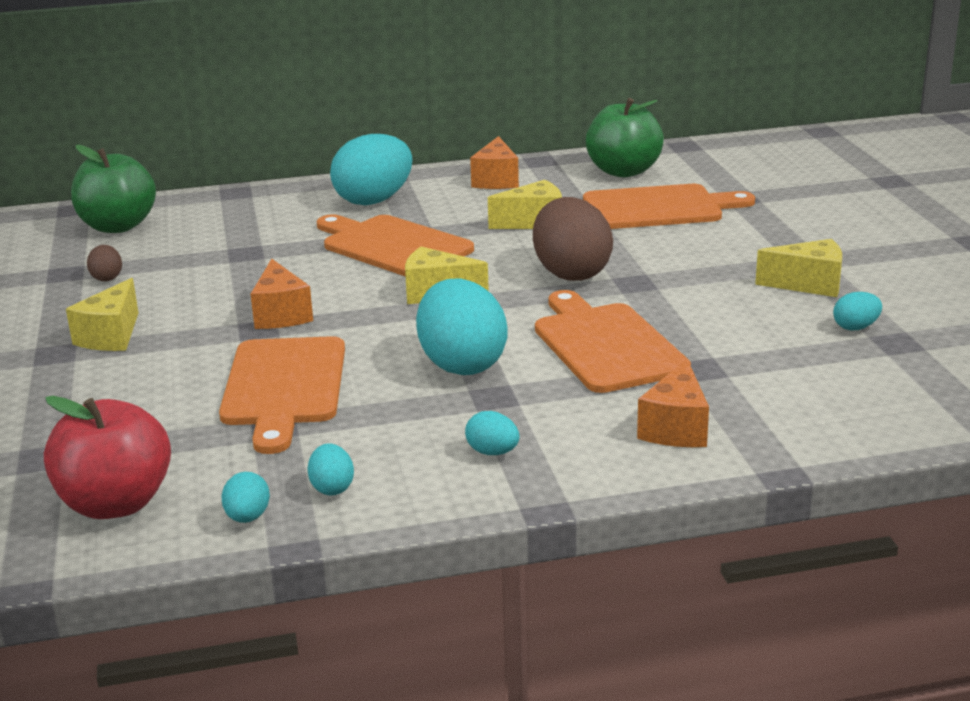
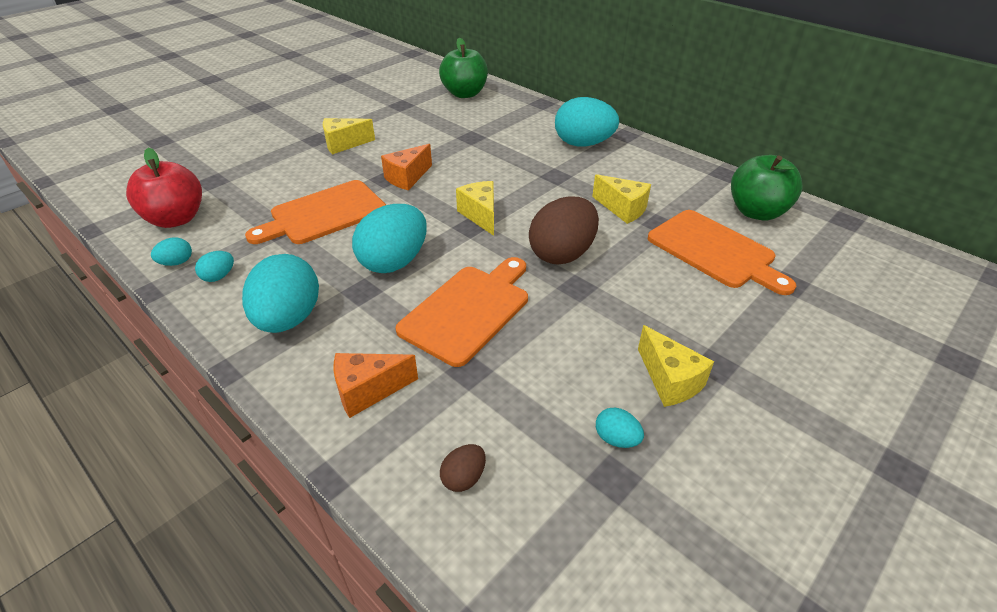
camera: 55 degrees right, 15 degrees up
(107, 278) = (405, 116): brown egg -> brown egg (464, 478)
(392, 246) = (528, 175): orange cutting board -> none
(492, 452) = (288, 319): turquoise egg -> turquoise egg, size x2.24
(496, 180) = (669, 170): orange cheese -> none

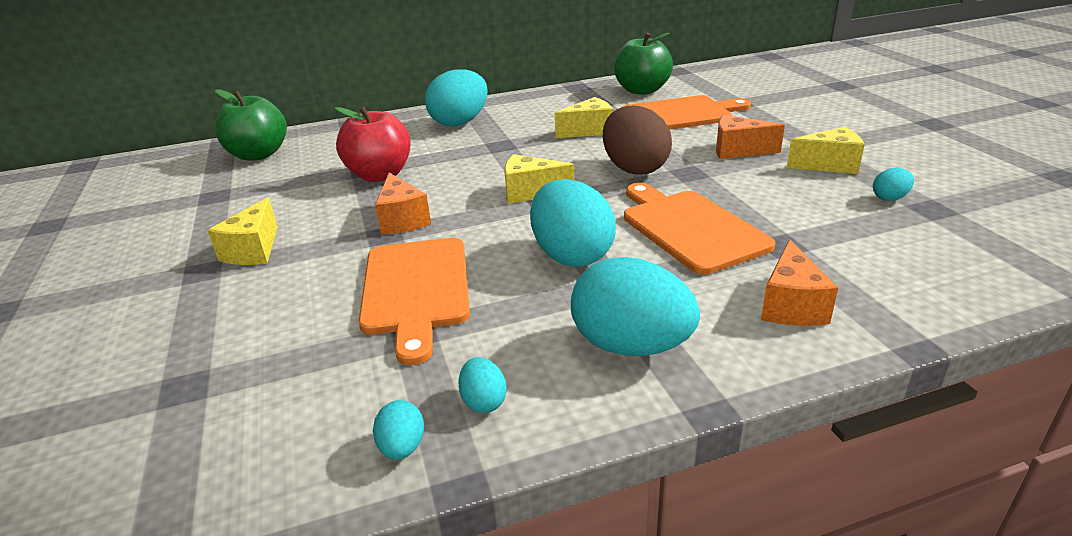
camera: 60 degrees left, 10 degrees down
(176, 219) = (260, 441): red apple -> red apple (380, 175)
(464, 478) = (926, 272): brown egg -> none
(654, 308) = (738, 150): none -> orange cheese

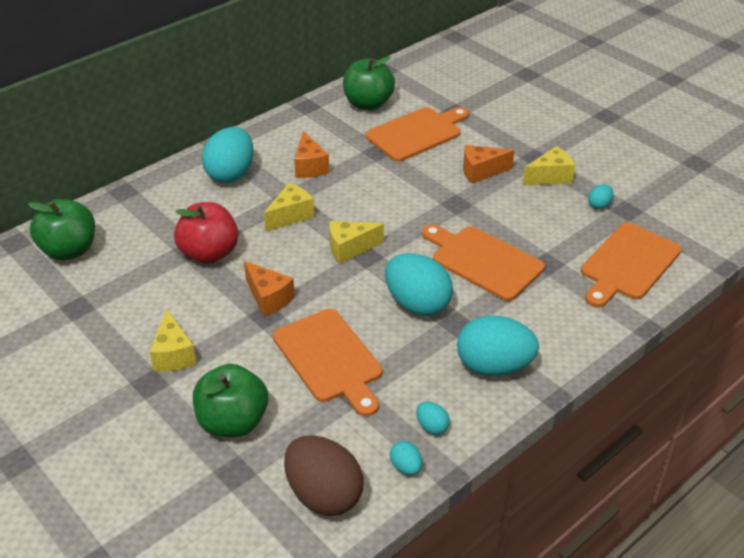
camera: 25 degrees left, 10 degrees up
(242, 330) = (233, 422): none -> green apple
(589, 131) = (353, 167): yellow cheese -> yellow cheese (291, 216)
(634, 168) = (414, 206): brown egg -> brown egg (324, 494)
(791, 305) = (570, 313): orange cheese -> orange cheese (309, 167)
(913, 265) = (628, 264): none -> orange cutting board

